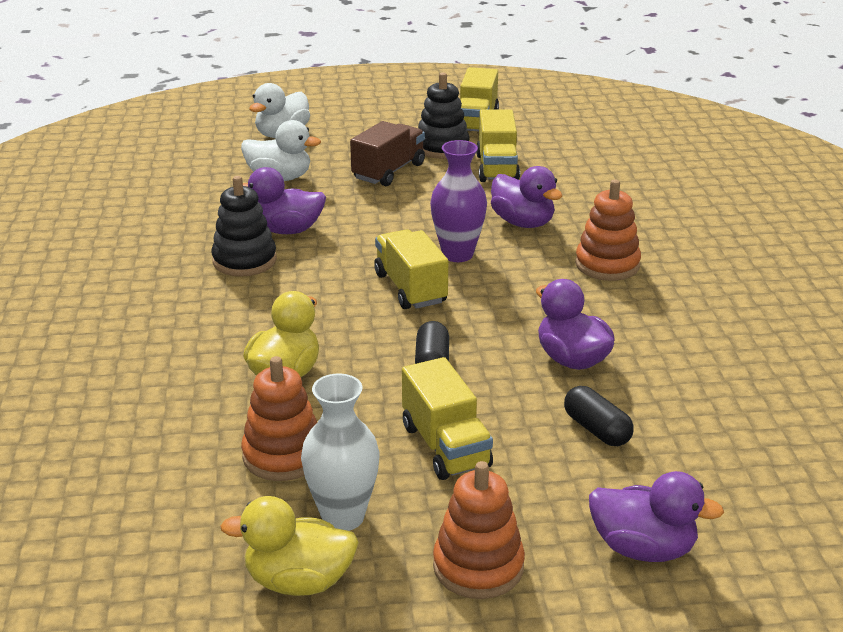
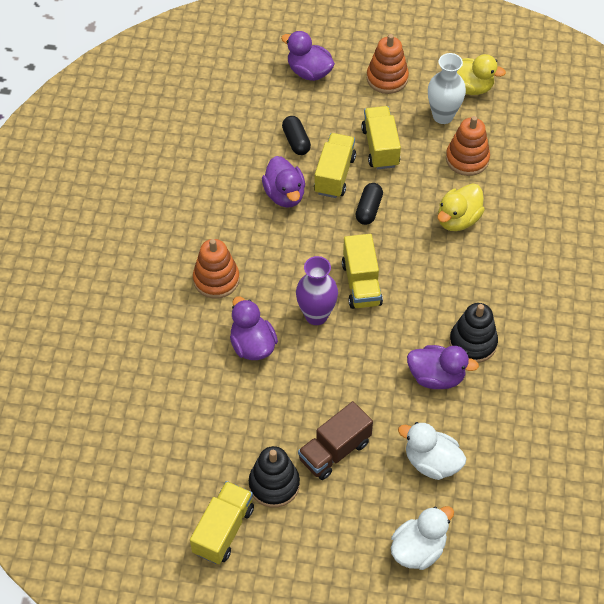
camera: 165 degrees left, 25 degrees up
(497, 168) = (239, 434): yellow truck -> yellow truck (334, 175)

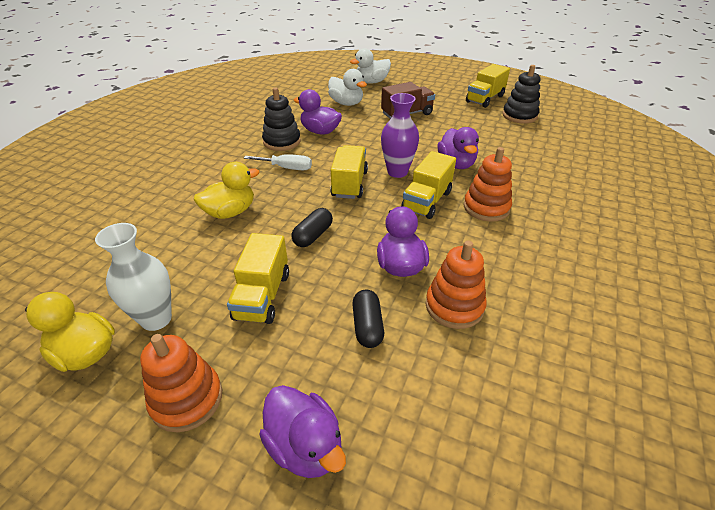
camera: 165 degrees left, 15 degrees down
(274, 484) = (450, 108): black stacking toy -> black stacking toy (519, 116)
(334, 175) = (334, 275): yellow truck -> yellow truck (427, 201)
(440, 294) = (287, 168): none -> white screwdriver
(467, 159) = (173, 262): orange stacking toy -> orange stacking toy (454, 306)

